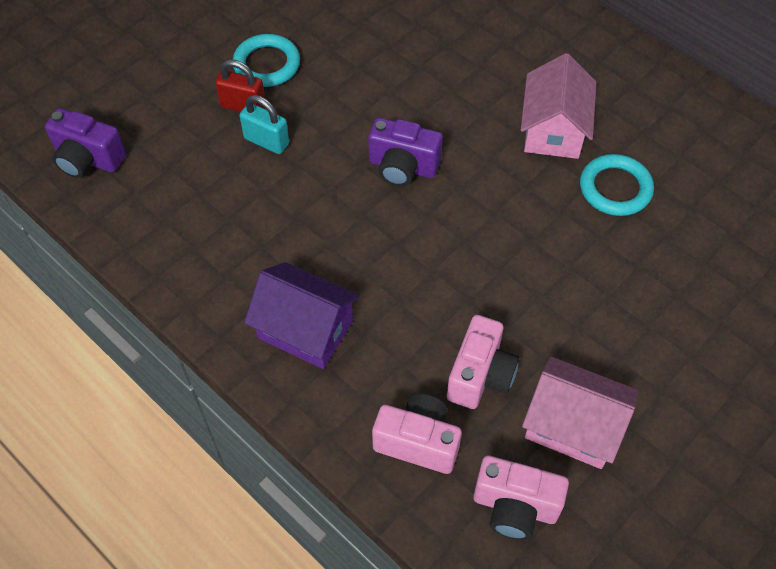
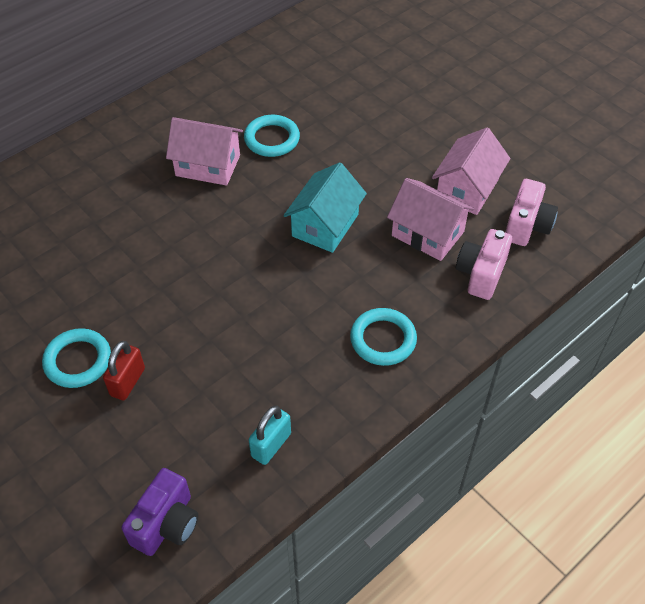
camera: 85 degrees left, 5 degrees down
(266, 141) = (177, 363): turquoise padlock -> turquoise padlock (271, 445)
(305, 329) = (383, 339): purple house -> turquoise ring
(402, 167) = (227, 264): purple camera -> none
(476, 258) = (325, 225): none -> turquoise house
(480, 375) = (427, 233): pink camera -> pink house

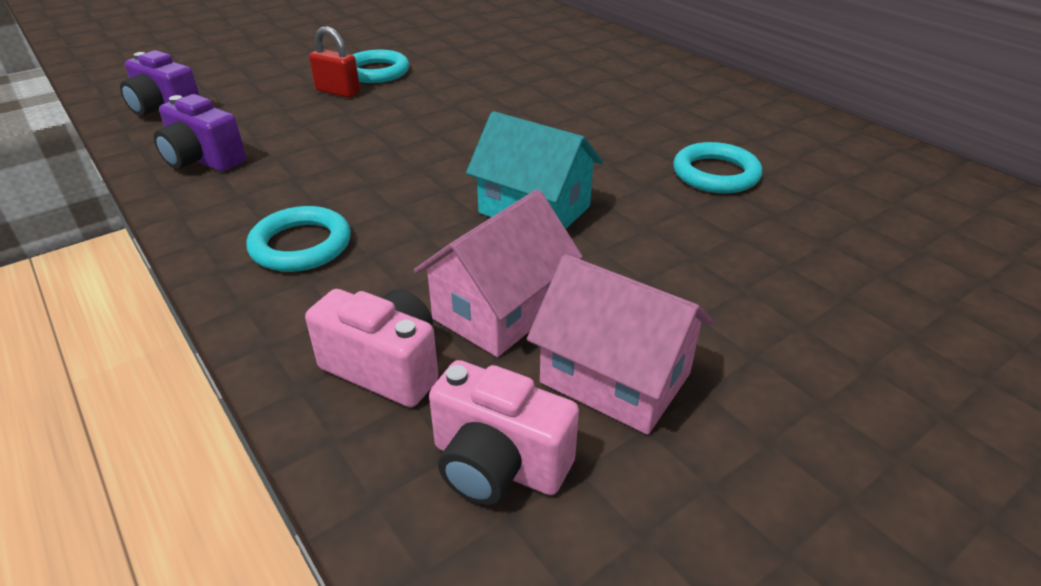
camera: 95 degrees right, 15 degrees down
(208, 165) = (652, 130): pink house -> none
(271, 445) = (203, 160): turquoise padlock -> purple camera

